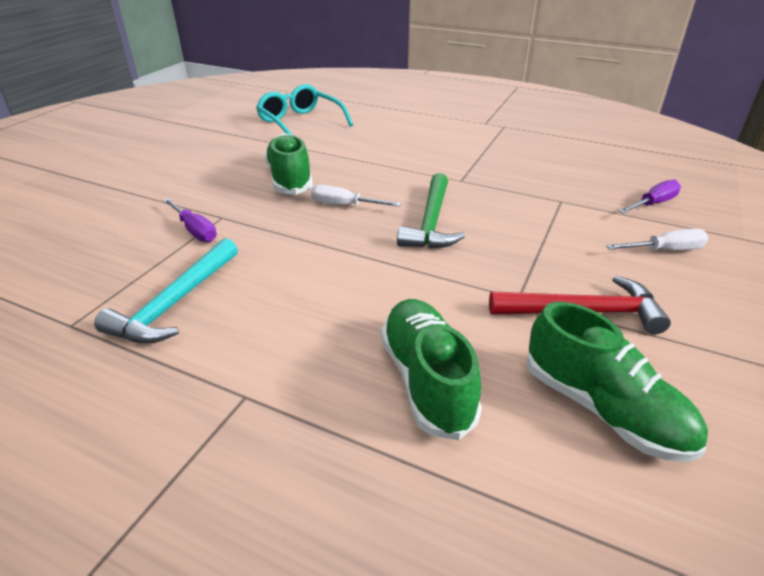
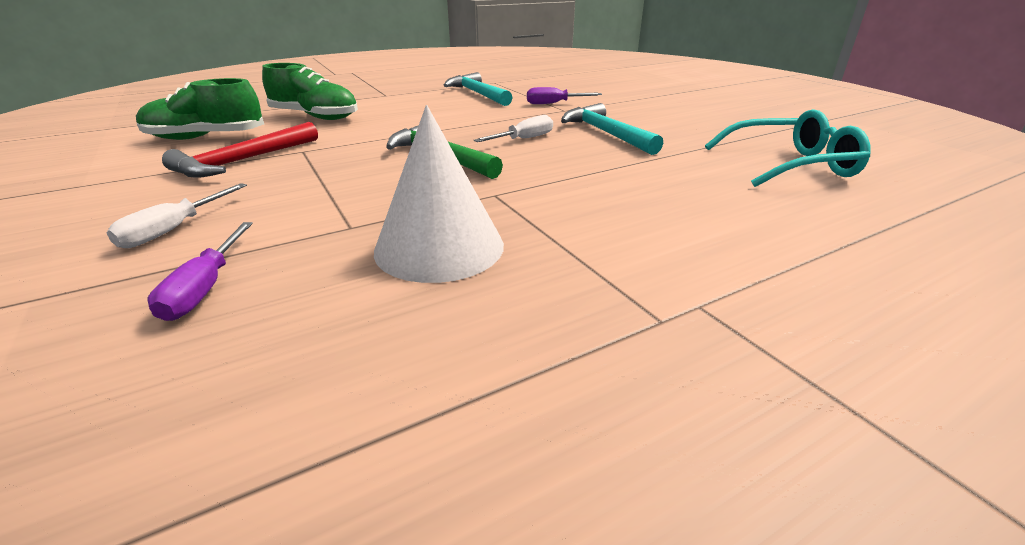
camera: 125 degrees right, 5 degrees down
(289, 179) = (606, 133): green shoe -> turquoise hammer
(533, 172) = (439, 247): none -> white cone

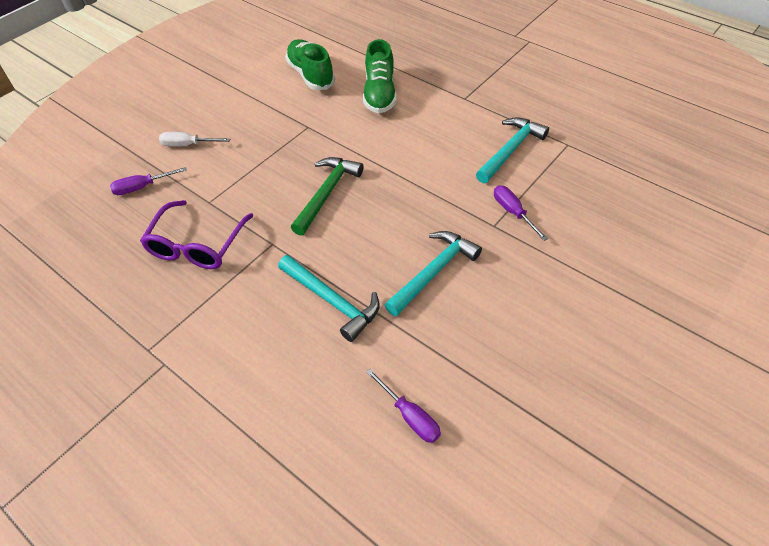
camera: 70 degrees right, 20 degrees up
(244, 161) = (280, 114): red hammer -> none
(439, 247) = (197, 245): white cone -> purple glasses
(524, 139) = (389, 224): white screwdriver -> none
(620, 176) = (332, 301): none -> turquoise hammer
(790, 165) = (410, 416): turquoise glasses -> purple screwdriver

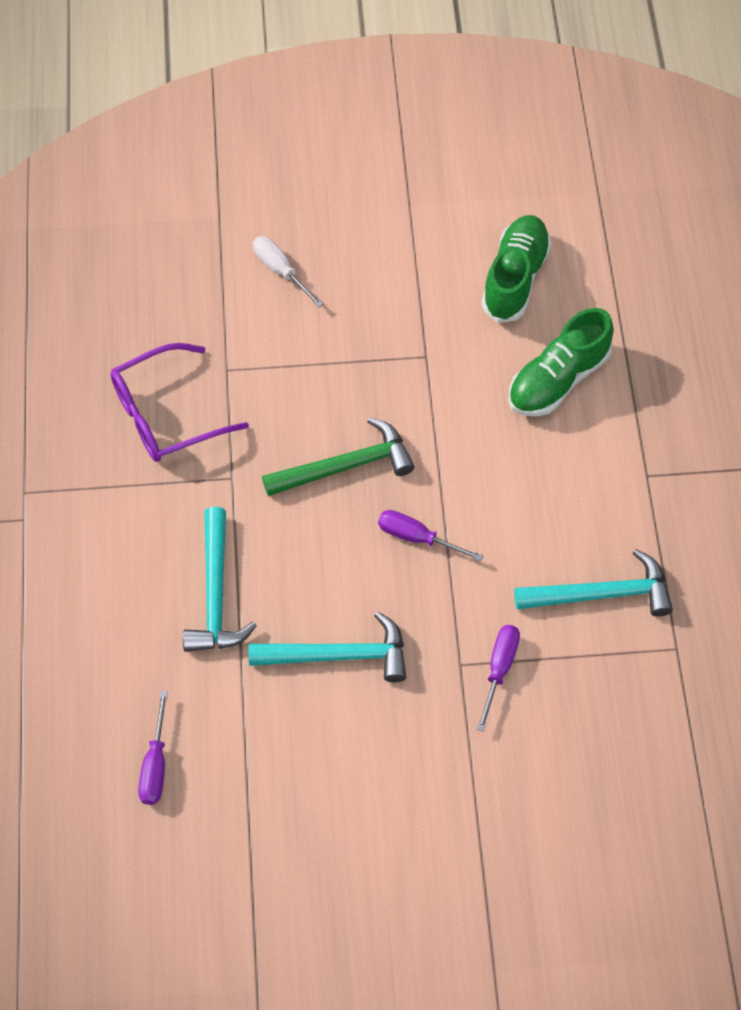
camera: 45 degrees right, 10 degrees up
(142, 187) = (185, 291): purple screwdriver -> purple screwdriver (417, 538)

